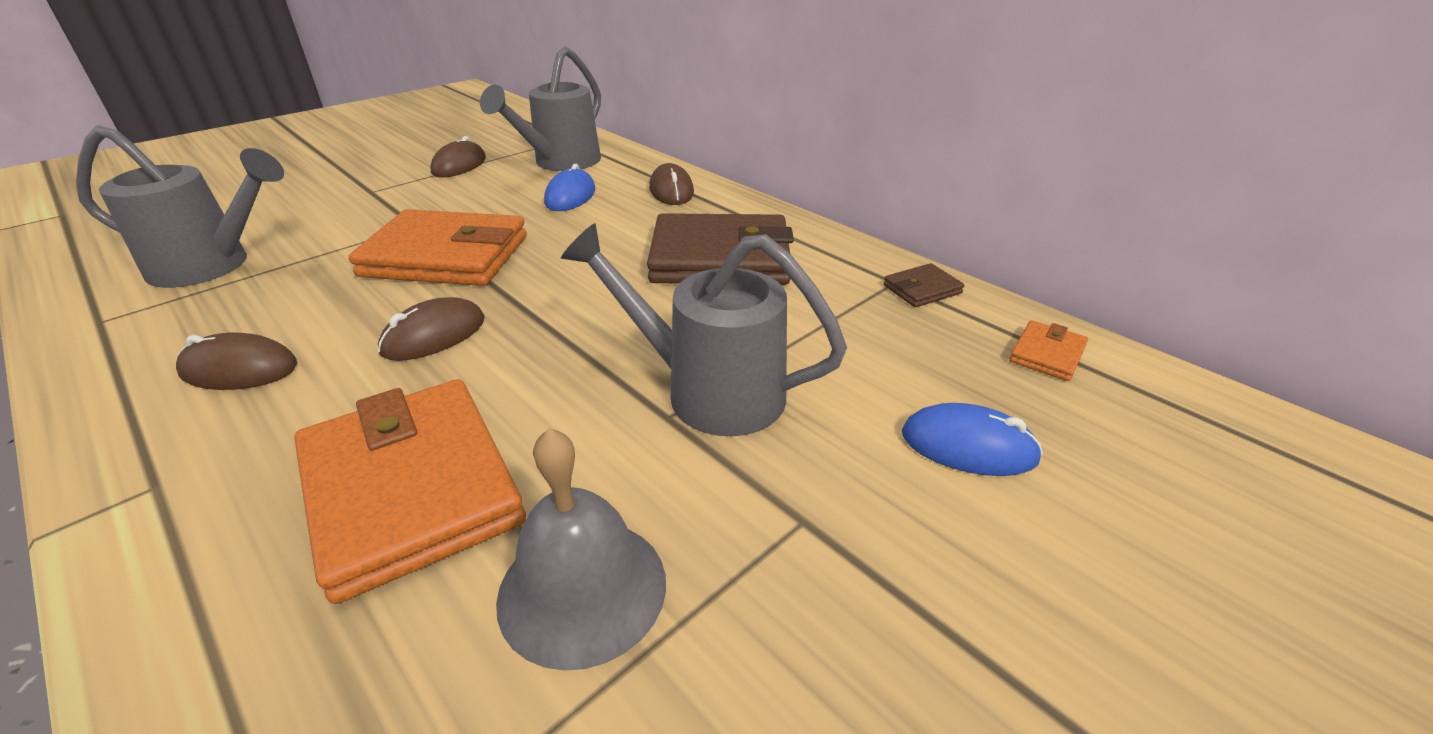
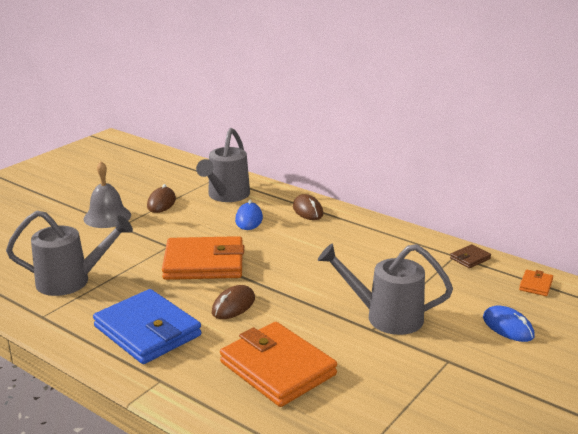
camera: 10 degrees left, 10 degrees down
(239, 369) = (147, 331): brown mouse -> blue wallet
(582, 589) = (373, 392): grey bell -> grey bell (107, 217)
(720, 258) = (358, 251): brown wallet -> none
(968, 446) = (508, 327): blue mouse -> blue mouse turned 45 degrees clockwise

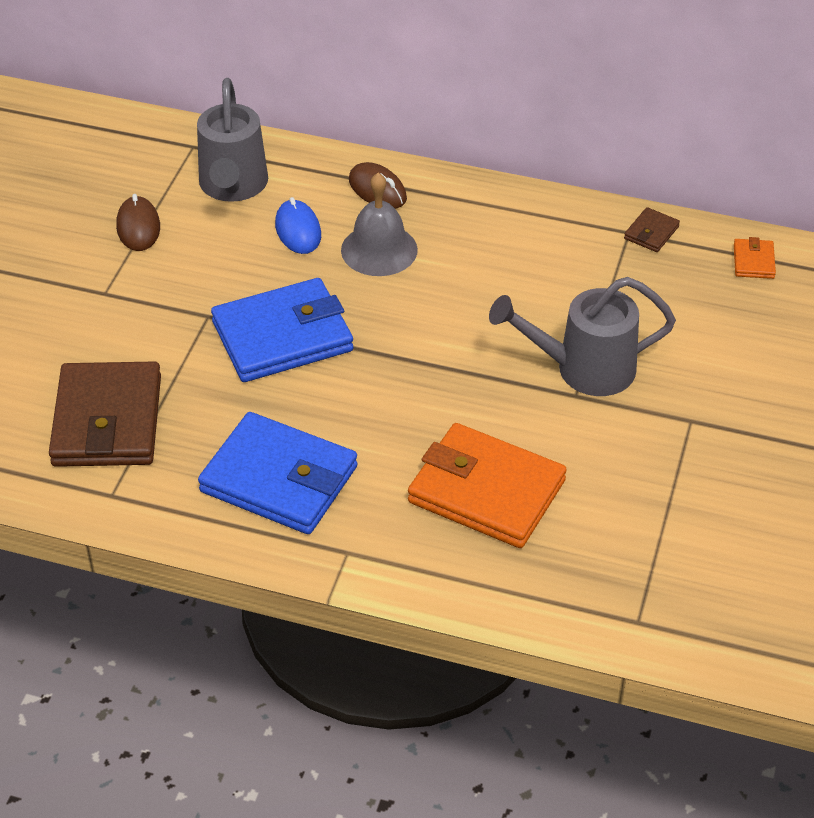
camera: 20 degrees left, 20 degrees up
(71, 281) = (107, 421): grey watering can -> brown wallet
(107, 217) = (70, 278): grey bell -> grey bell (379, 250)
(204, 263) = (282, 336): orange wallet -> blue wallet
(233, 305) = (371, 403): brown mouse -> none
(508, 327) = (743, 345): blue mouse -> none

